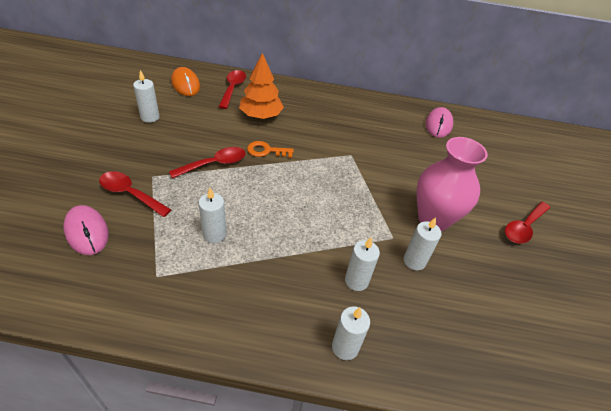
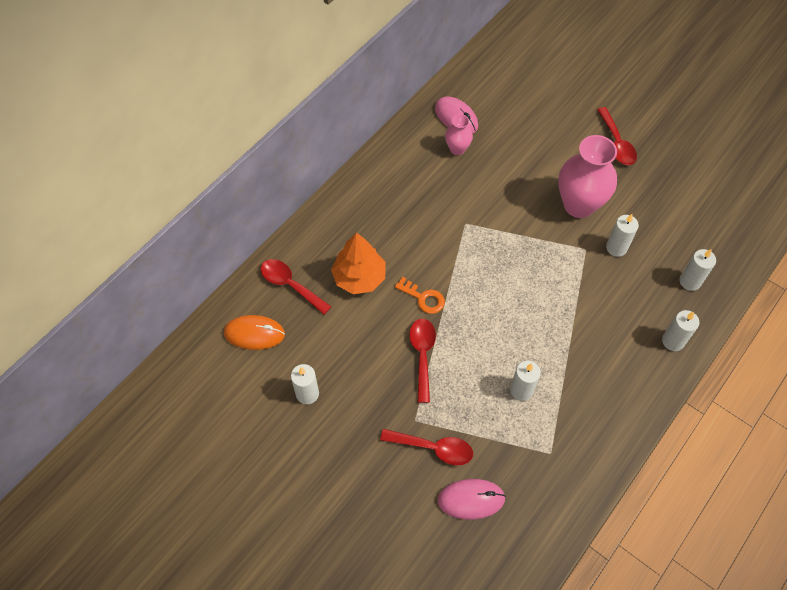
camera: 55 degrees left, 15 degrees up
(130, 194) = (433, 448): red spoon -> red spoon turned 135 degrees counterclockwise
(266, 151) = (423, 298): orange key -> orange key turned 90 degrees counterclockwise
(356, 281) = (618, 301): white candle -> white candle (690, 281)
(412, 132) = (457, 149): none -> pink vase

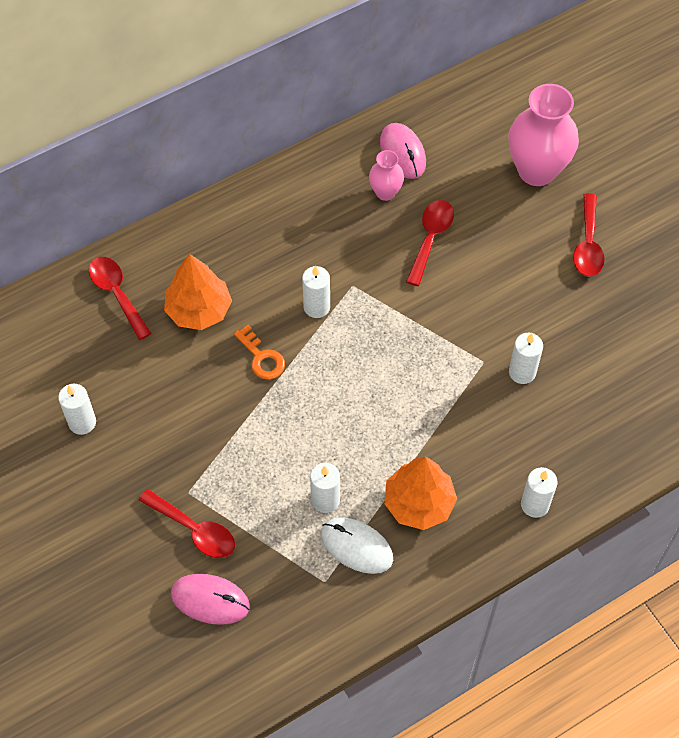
camera: 20 degrees right, 0 degrees up
(254, 333) = (53, 336): orange mouse -> none
(422, 355) = (230, 422): red spoon -> red spoon (430, 238)
(561, 418) = (356, 546): none -> white mouse
(579, 205) = (501, 306): pink vase -> pink vase (536, 170)
(590, 369) = (419, 503): none -> orange tree
(690, 281) = (593, 441): white candle -> white candle (316, 307)

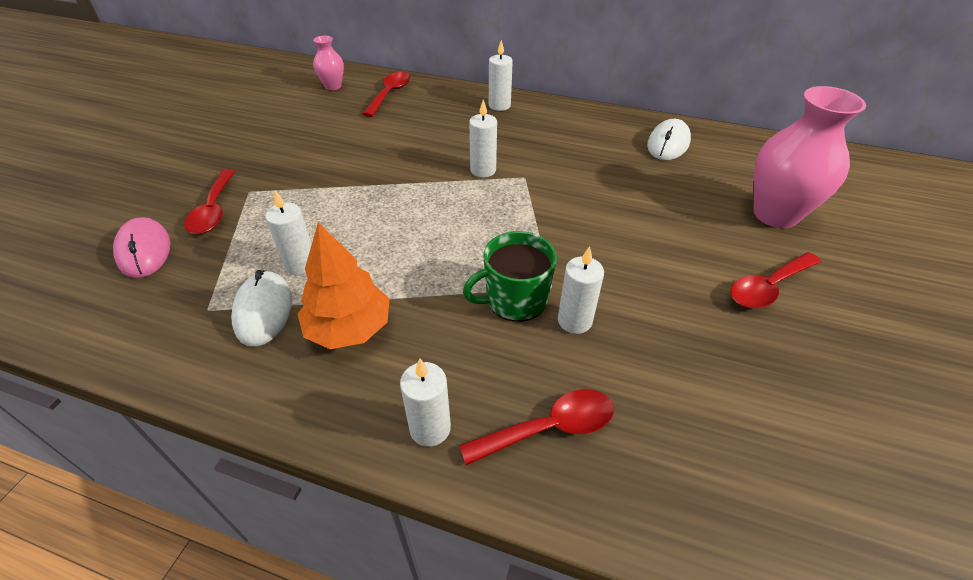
camera: 50 degrees right, 15 degrees down
(82, 422) = (273, 124): white candle -> white candle (499, 106)
(199, 310) = (415, 126): orange tree -> none
(262, 357) = (407, 168): orange key -> none
(385, 192) = (624, 152): pink vase -> pink vase (333, 86)
(402, 153) = (668, 143): pink mouse -> white mouse
(430, 238) = (622, 192): red spoon -> red spoon (549, 428)
(476, 391) = (514, 300): none -> green mug

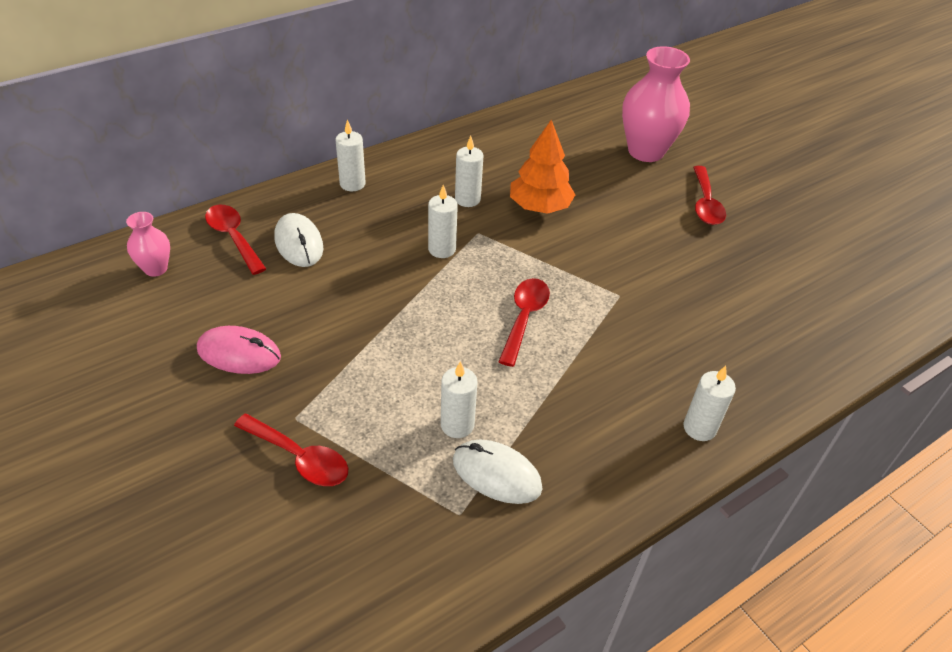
camera: 55 degrees left, 0 degrees up
(144, 250) = (314, 538): pink mouse -> pink mouse (239, 353)
(349, 328) = (566, 427): orange tree -> orange tree (540, 207)
(514, 300) = (616, 321): green mug -> none
(549, 428) = (740, 370): red spoon -> red spoon (524, 318)
(574, 321) = (661, 304): white candle -> white candle (467, 199)
(668, 143) = (519, 138): white mouse -> white mouse (299, 243)

